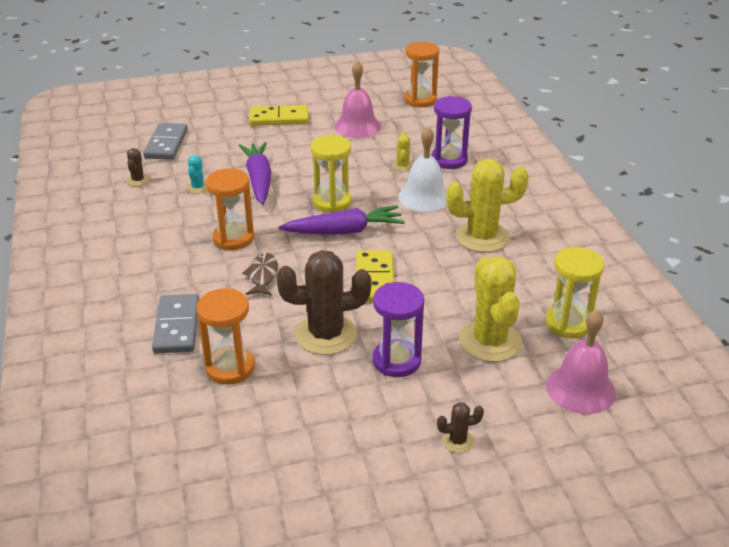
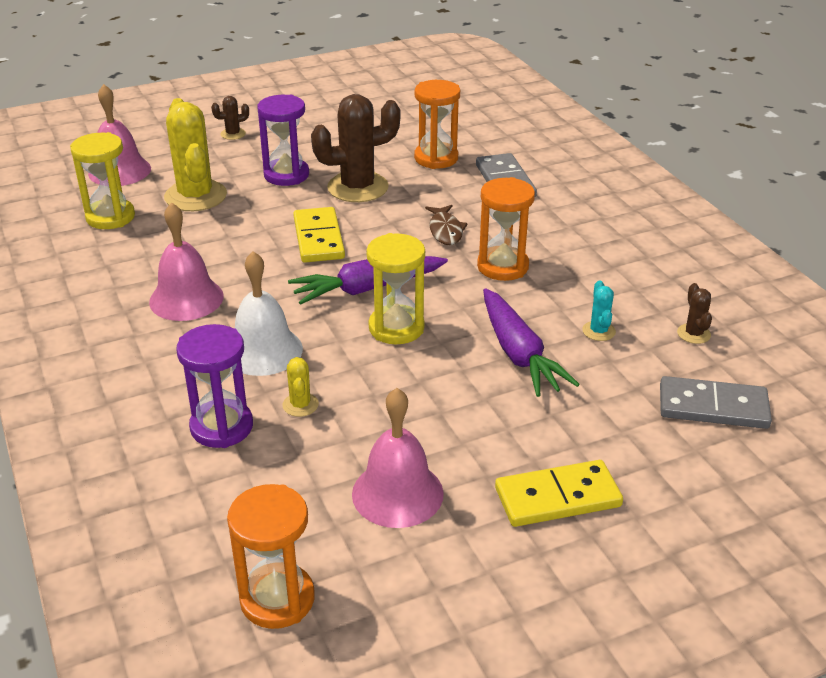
camera: 170 degrees right, 0 degrees up
(166, 144) = (713, 407): grey domino -> grey domino turned 75 degrees counterclockwise
(482, 237) = (186, 299): yellow cactus -> pink bell

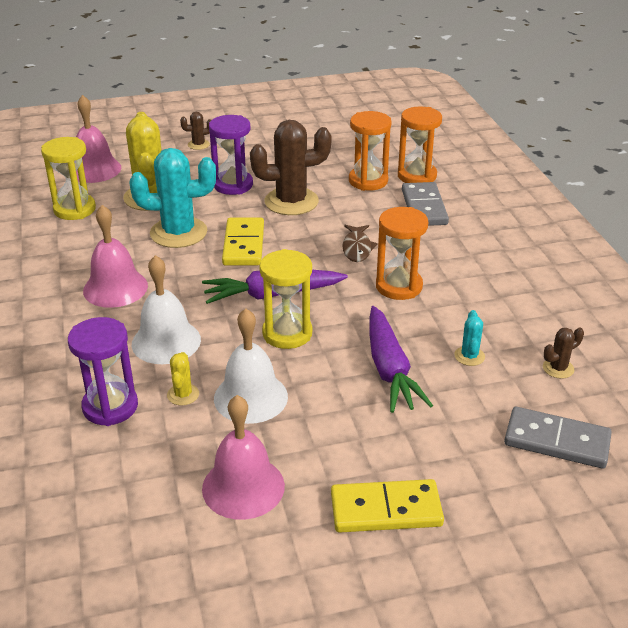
camera: 10 degrees right, 0 degrees up
(240, 232) = (178, 233): none -> turquoise cactus
(277, 599) = (110, 570): orange hourglass -> orange hourglass (417, 176)
(376, 399) = (250, 397): none -> white bell
(693, 334) = (558, 368): brown cactus -> brown cactus turned 60 degrees clockwise

